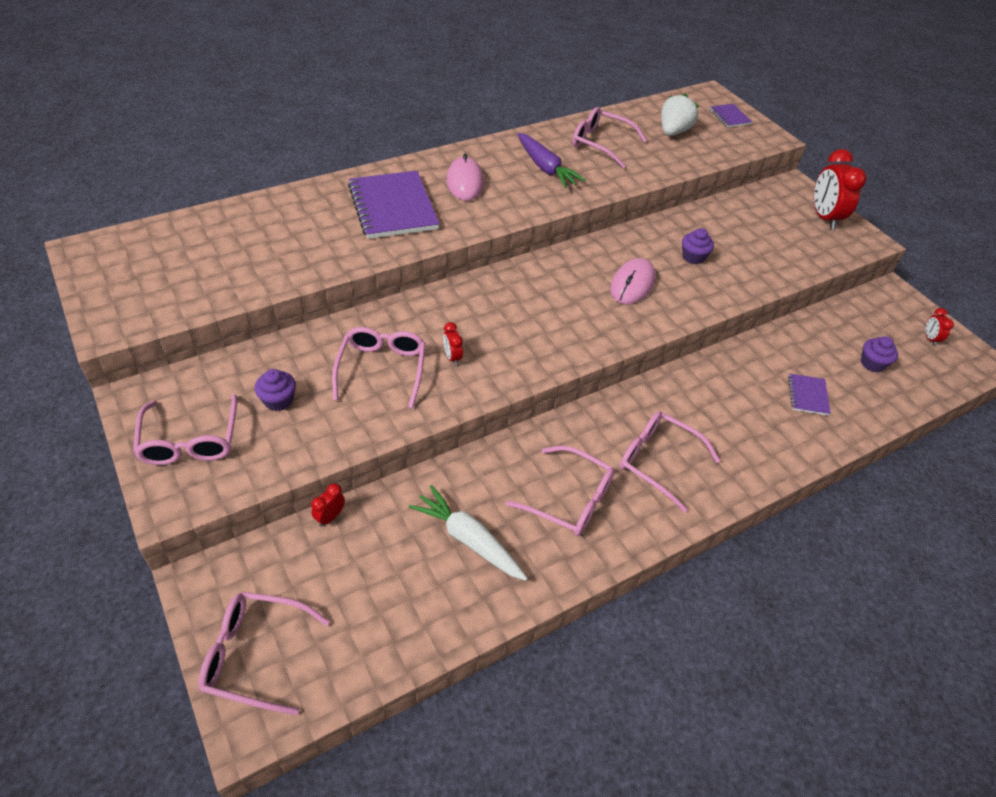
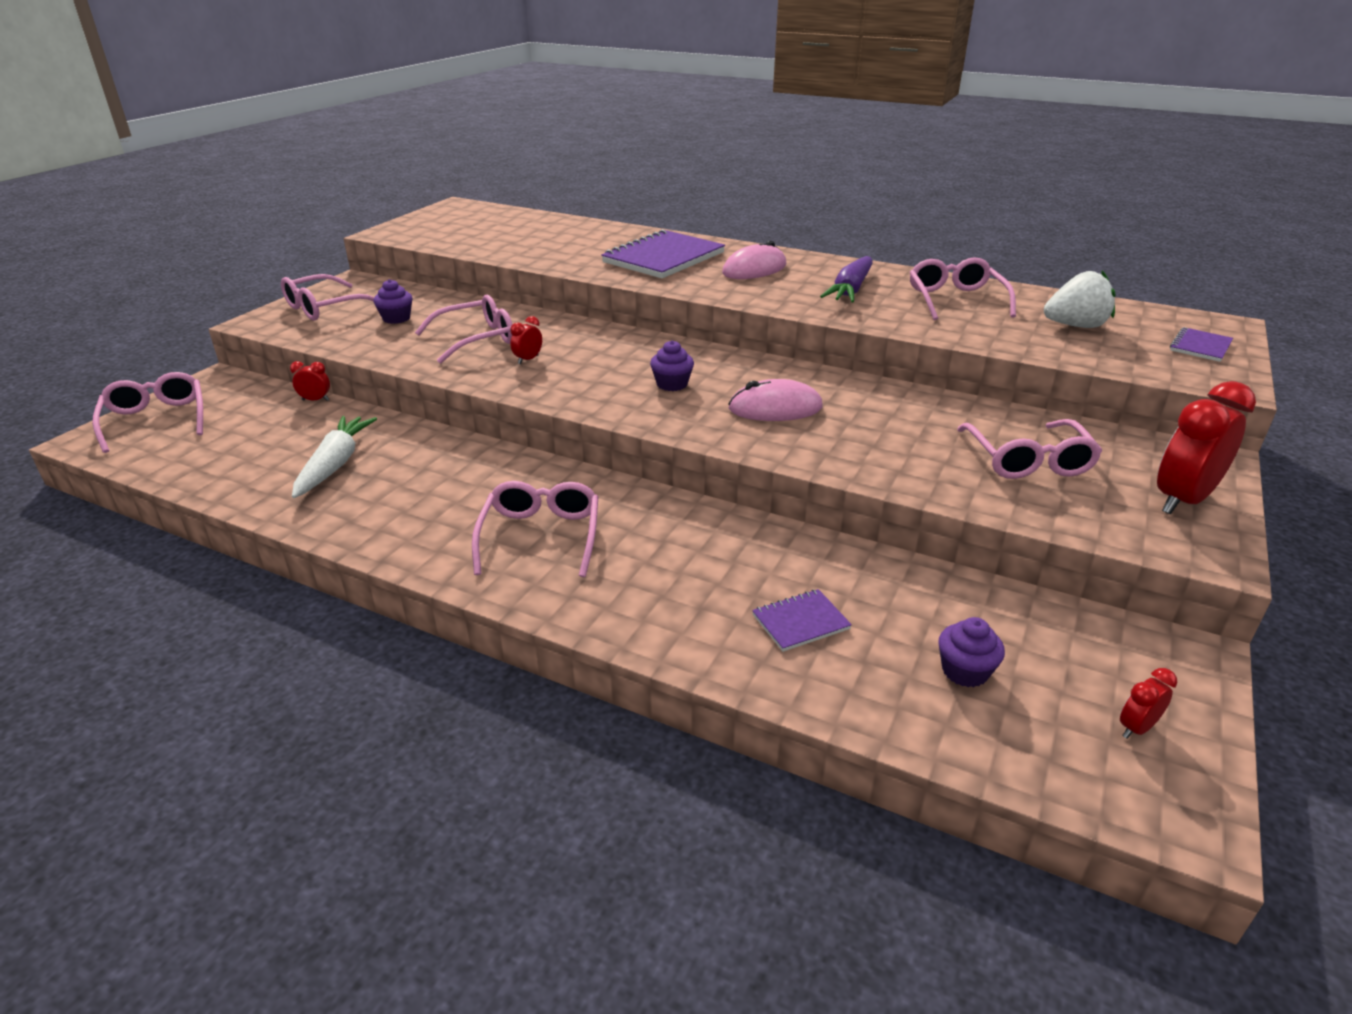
camera: 60 degrees right, 15 degrees down
(569, 499) = (431, 499): pink glasses -> pink glasses (1027, 460)
(693, 257) = (892, 429): purple cupcake -> purple cupcake (672, 384)

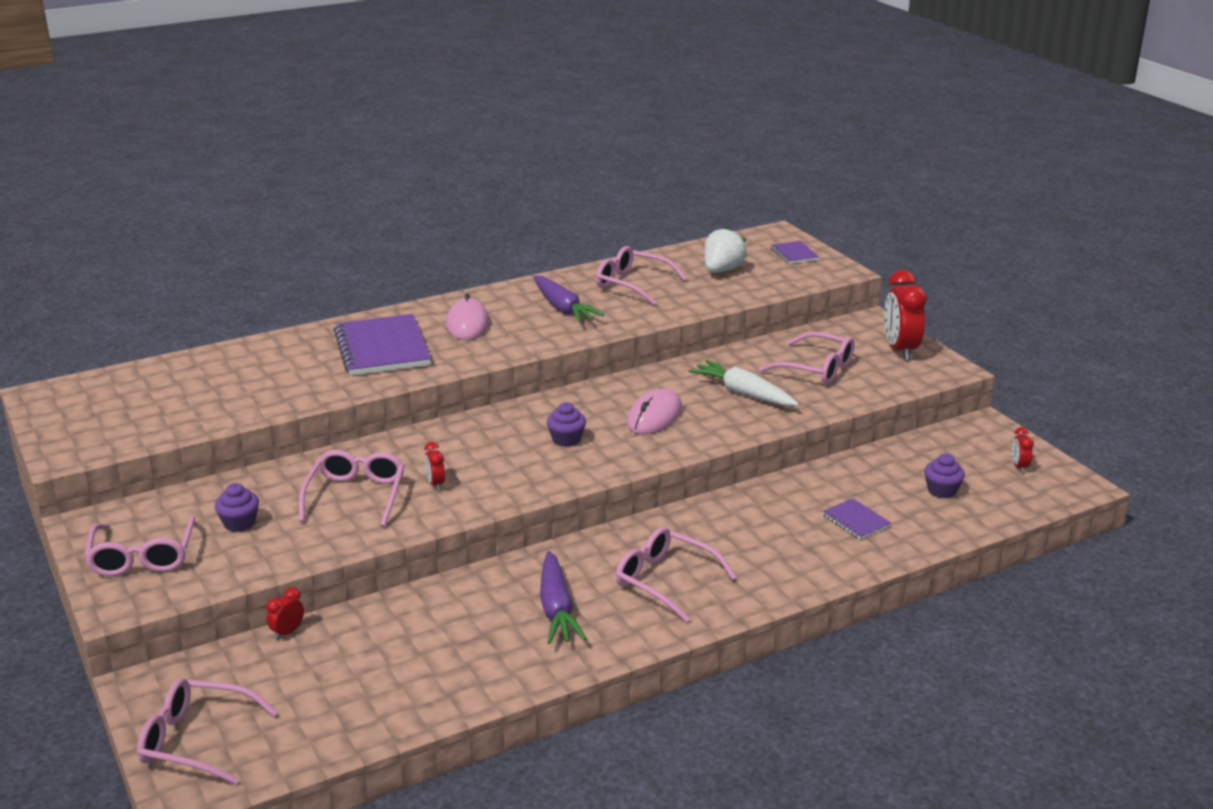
camera: 55 degrees left, 5 degrees down
(335, 464) = (438, 648): white carrot -> white carrot (743, 393)
(440, 496) = (556, 608): none -> purple carrot
(800, 622) = (856, 521): purple notebook -> purple notebook turned 45 degrees counterclockwise

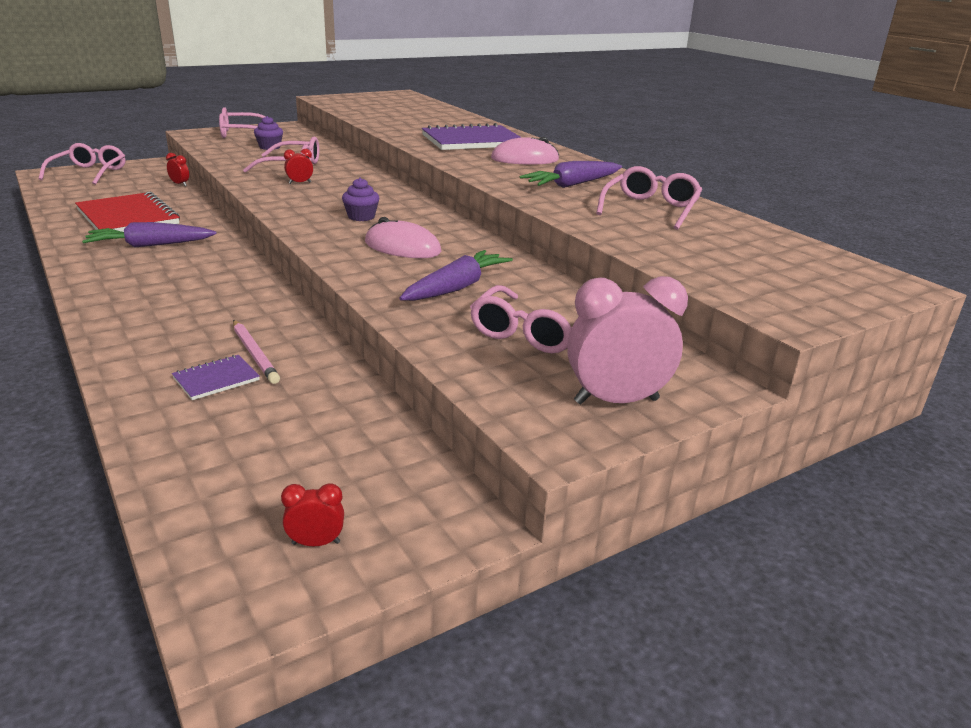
camera: 85 degrees right, 0 degrees up
(447, 647) = (128, 217): none -> red notebook
(665, 581) = (161, 281): pink glasses -> none
(722, 270) = (726, 248): white strawberry -> none
(743, 393) = (456, 288): white carrot -> purple carrot
(794, 254) = (828, 291): purple notebook -> none
(810, 509) = (254, 354): none -> pink pencil
(900, 350) = (616, 401): red clock -> pink clock
(942, 490) = (264, 451): purple cupcake -> none

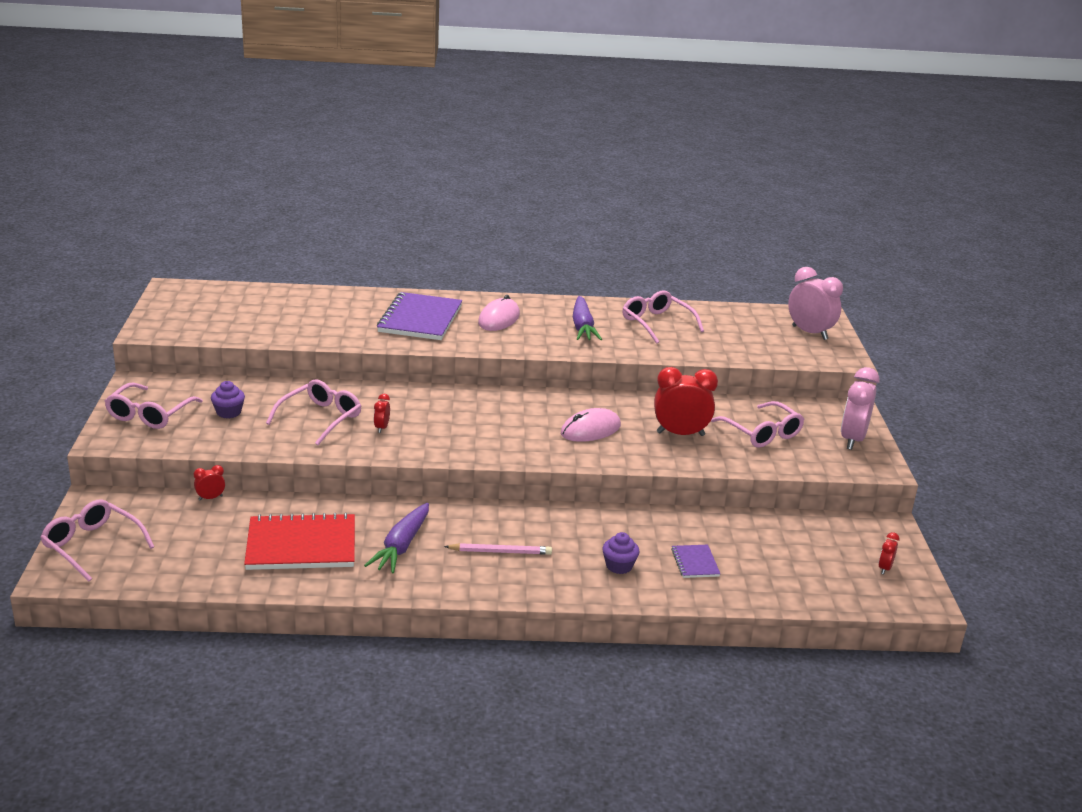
camera: 60 degrees left, 0 degrees up
(254, 354) = (667, 541): pink pencil -> pink pencil (500, 552)
(361, 217) = (506, 426): purple cupcake -> purple cupcake (619, 566)
(456, 288) = (680, 434): purple carrot -> red clock
(820, 284) = (809, 333): none -> pink clock

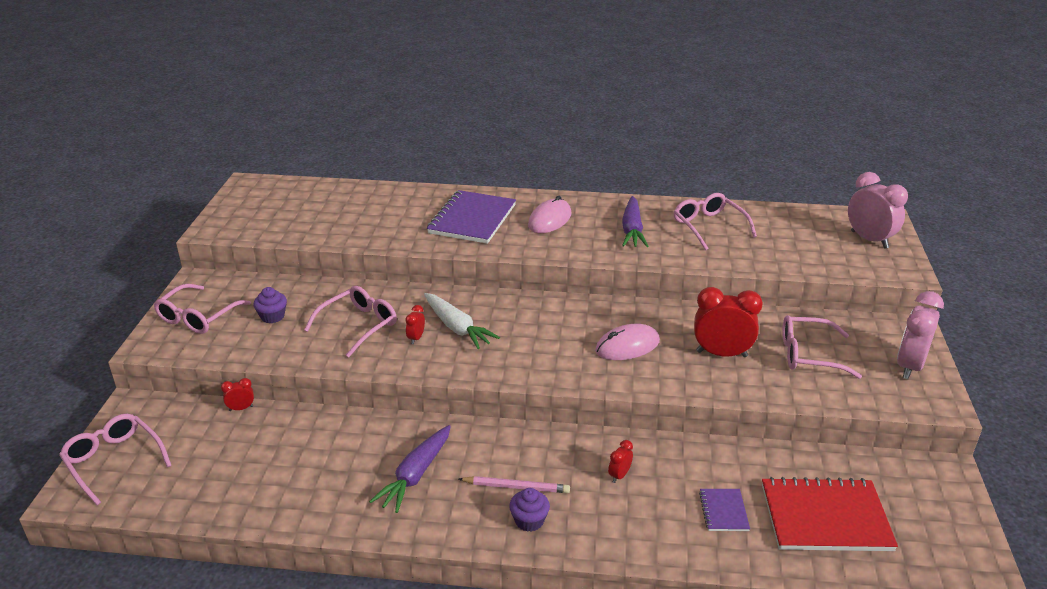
camera: 10 degrees right, 5 degrees up
(301, 545) = (315, 469): red notebook -> red notebook (825, 517)
(420, 418) = (457, 328): none -> white carrot
(619, 566) = (639, 511): purple cupcake -> purple cupcake (529, 521)
(761, 433) = (809, 355): pink glasses -> pink glasses turned 120 degrees clockwise
(884, 568) = (939, 529): red clock -> red clock (619, 475)

